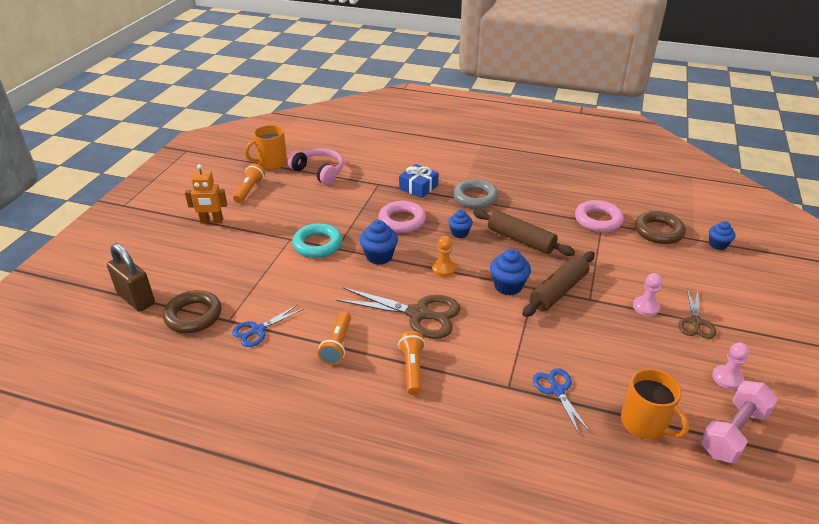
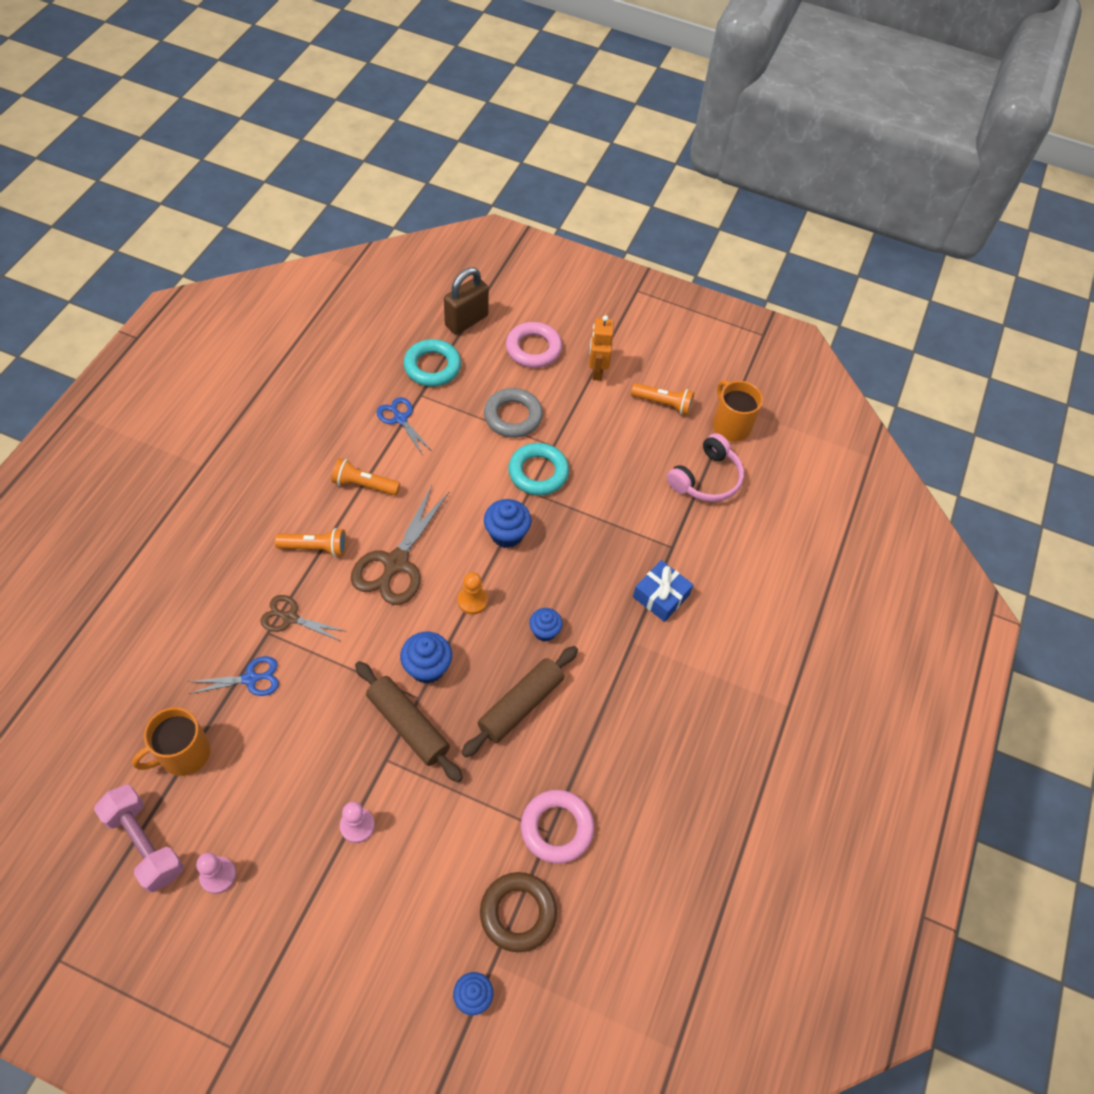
camera: 90 degrees right, 20 degrees up
(193, 316) = (432, 367): brown ring -> turquoise ring
(402, 221) = (579, 566): pink ring -> pink ring (533, 349)
(475, 198) = (629, 666): grey ring -> grey ring (513, 416)
(695, 322) = (316, 880): brown scissors -> brown scissors (290, 618)

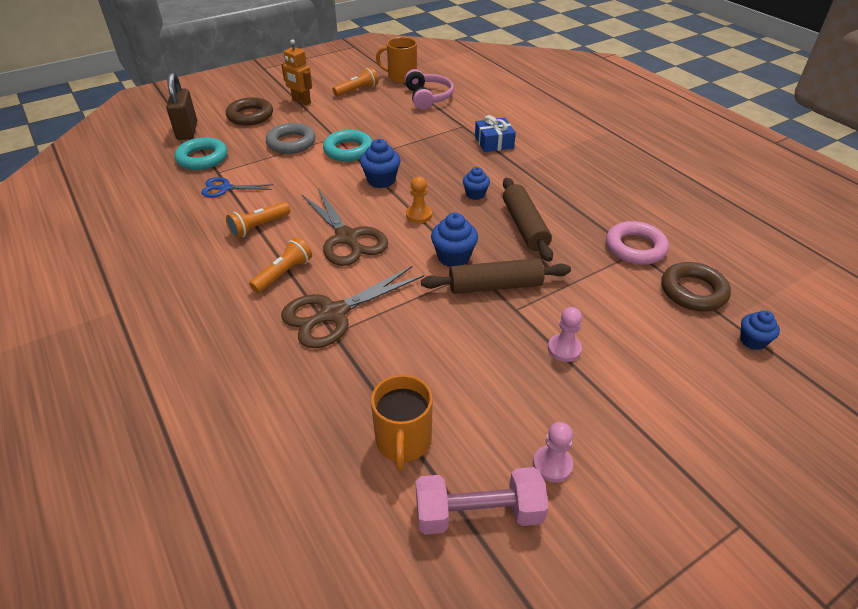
camera: 50 degrees left, 15 degrees down
(251, 678) = (368, 361): blue scissors -> none
(290, 618) = (333, 314): brown scissors -> brown scissors, size x1.74
(533, 349) = (250, 116): pink ring -> brown ring

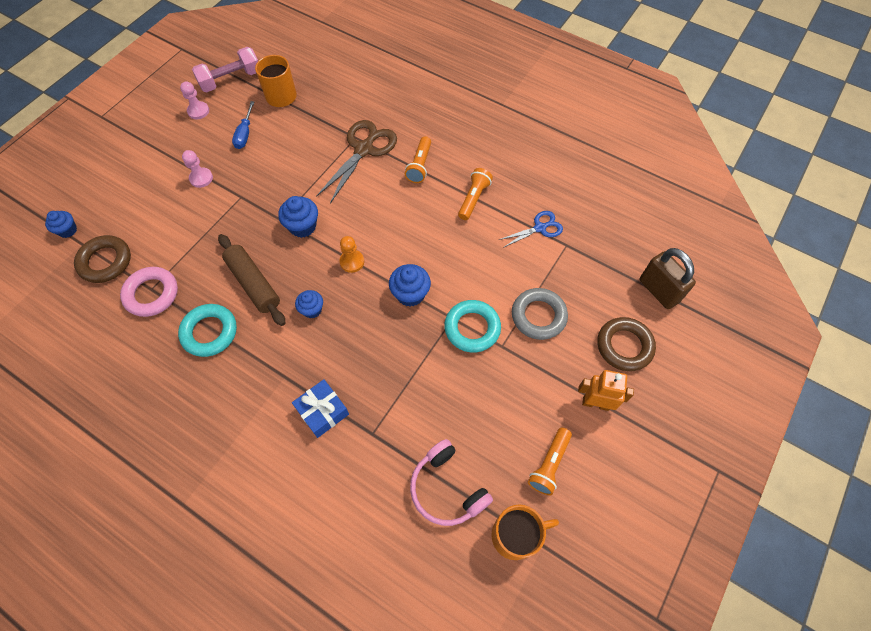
camera: 155 degrees right, 20 degrees up
(202, 158) = (599, 257): turquoise ring -> turquoise ring (209, 332)
(347, 238) = (396, 214): brown scissors -> none
(485, 393) = (245, 134): none -> blue screwdriver
(495, 286) = (261, 211): brown rolling pin -> none

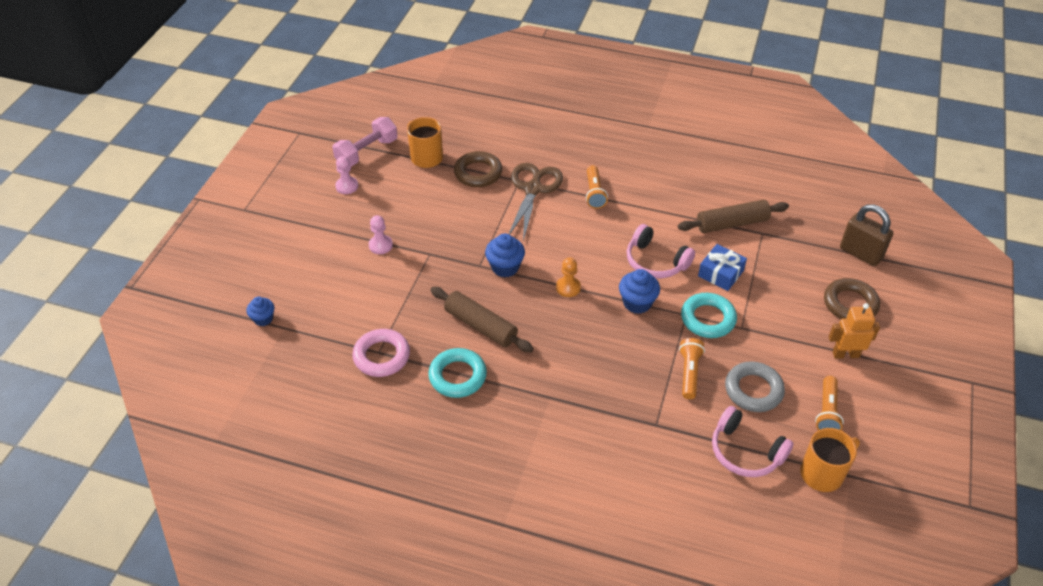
camera: 15 degrees left, 15 degrees down
(105, 262) = (318, 338): brown ring -> brown ring (478, 173)
(245, 134) = (406, 198): blue screwdriver -> none
(312, 310) = (549, 336): blue cupcake -> none
(322, 411) = (601, 417): blue gift -> blue gift (720, 273)
(447, 253) = (655, 261): none -> pink headphones
(474, 199) = (659, 211): orange flashlight -> orange flashlight (689, 373)
(538, 316) = (763, 296): grey ring -> grey ring (753, 390)
(540, 228) = (732, 224): blue scissors -> brown rolling pin

